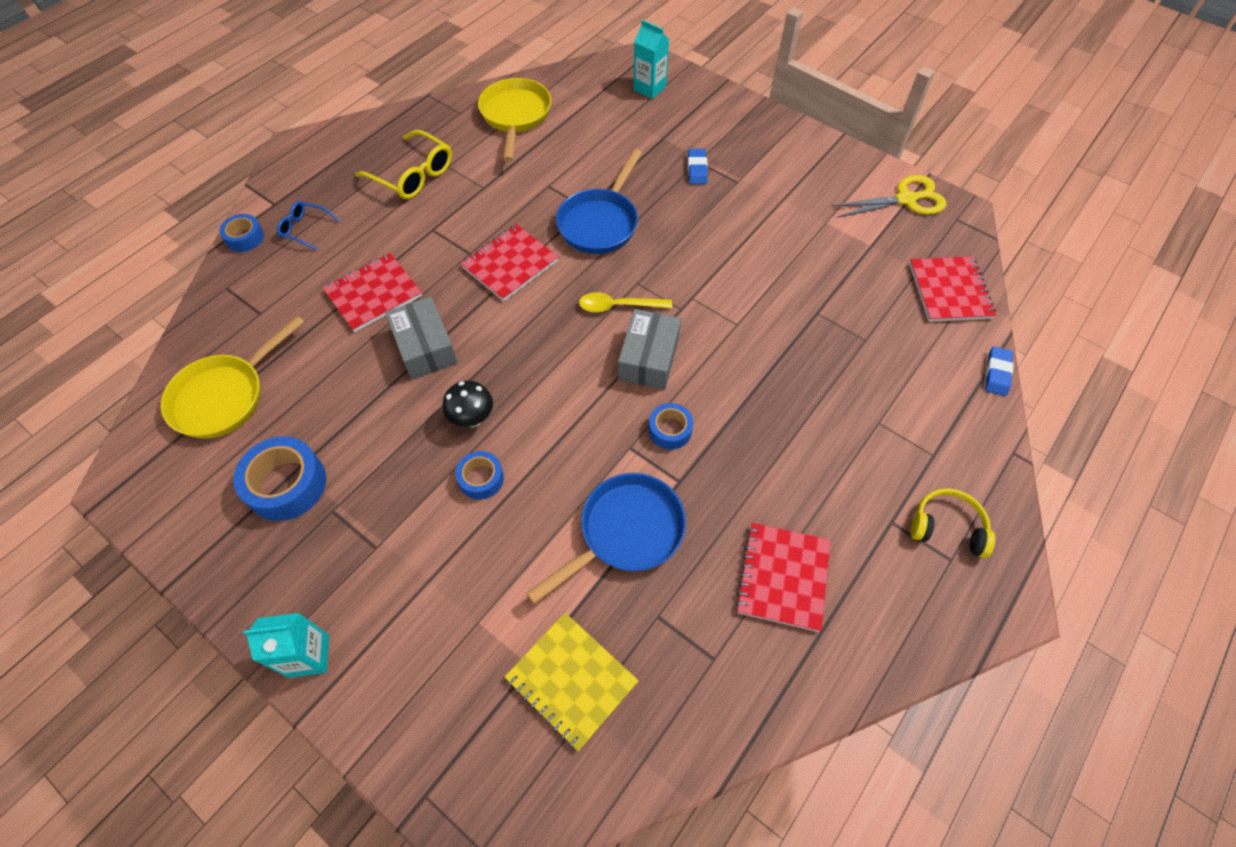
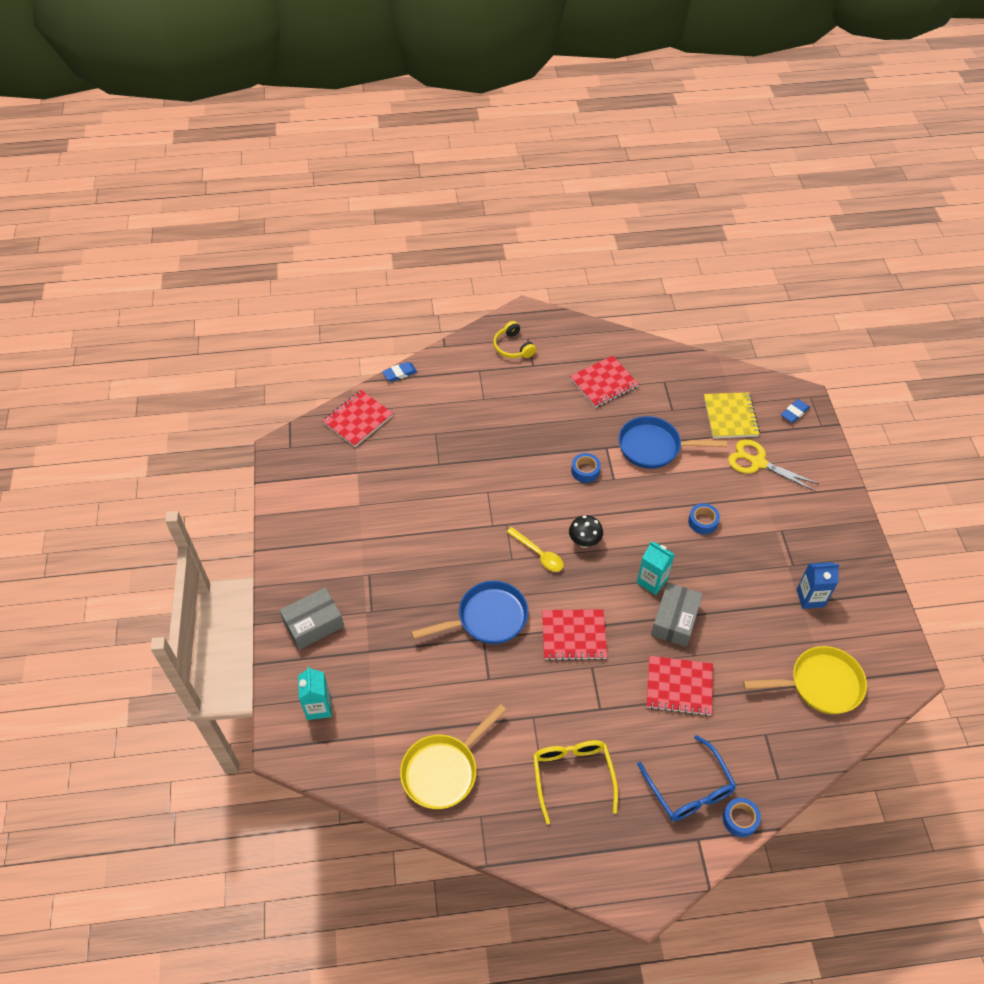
camera: 135 degrees left, 5 degrees down
(287, 484) = (810, 598): blue tape -> blue carton
(305, 229) = (690, 789): blue glasses -> blue glasses, size x1.74
(309, 656) = (843, 508): turquoise carton -> turquoise carton (652, 581)
(472, 419) = (682, 555): black mushroom -> black mushroom (584, 542)
(648, 358) = (555, 512): grey box -> grey box (313, 624)
(697, 169) = (380, 605): blue eraser -> blue eraser (794, 412)
(906, 199) = (296, 479): yellow scissors -> yellow scissors (758, 462)

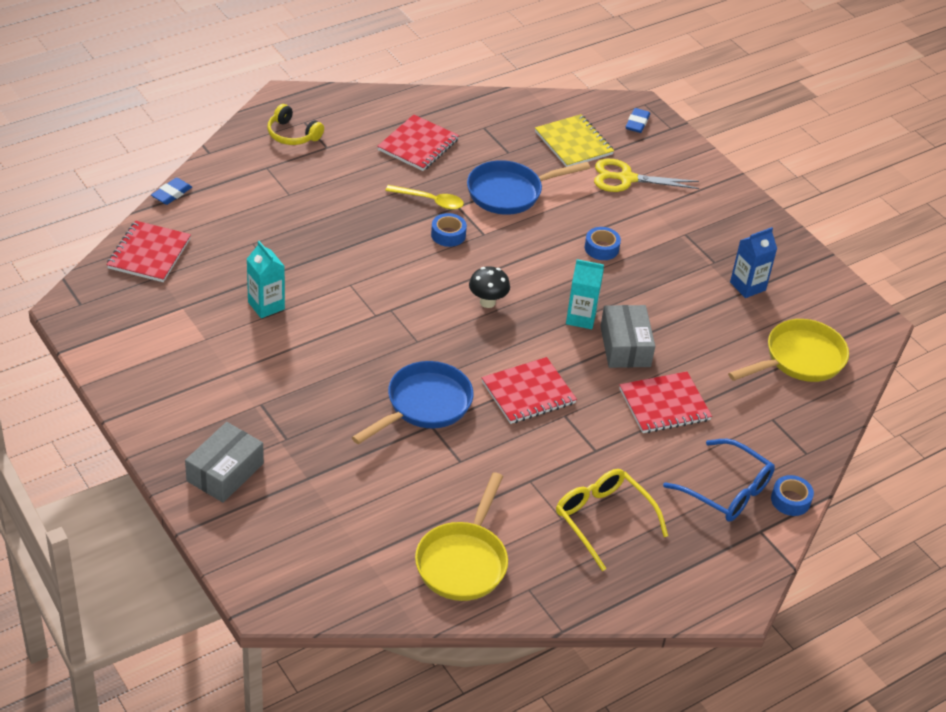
camera: 30 degrees left, 10 degrees down
(318, 707) = (282, 550): turquoise carton -> turquoise carton (266, 305)
(538, 554) = (444, 328): yellow spoon -> yellow spoon (430, 201)

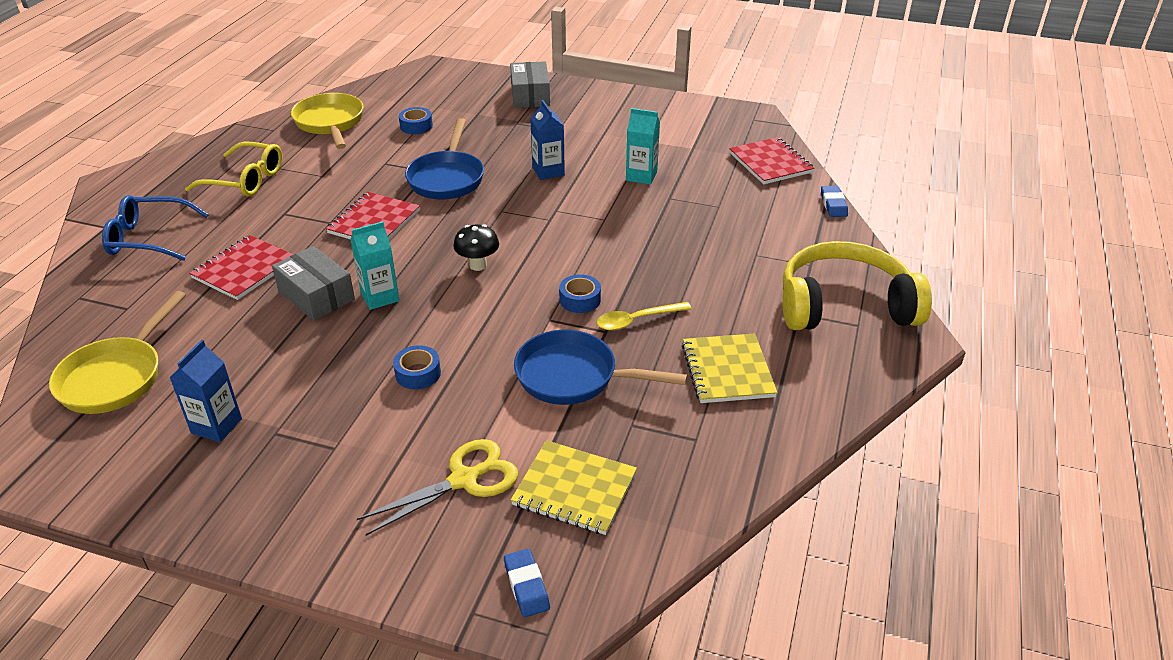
camera: 145 degrees right, 5 degrees down
(292, 134) = (844, 306): yellow headphones -> yellow headphones, size x2.05
(332, 358) = (548, 171): none -> blue carton
(418, 145) = (727, 370): red notebook -> yellow notebook
(510, 192) = (574, 376): blue pan -> blue pan turned 105 degrees counterclockwise
(790, 500) = (84, 257): blue tape -> blue tape (416, 126)

